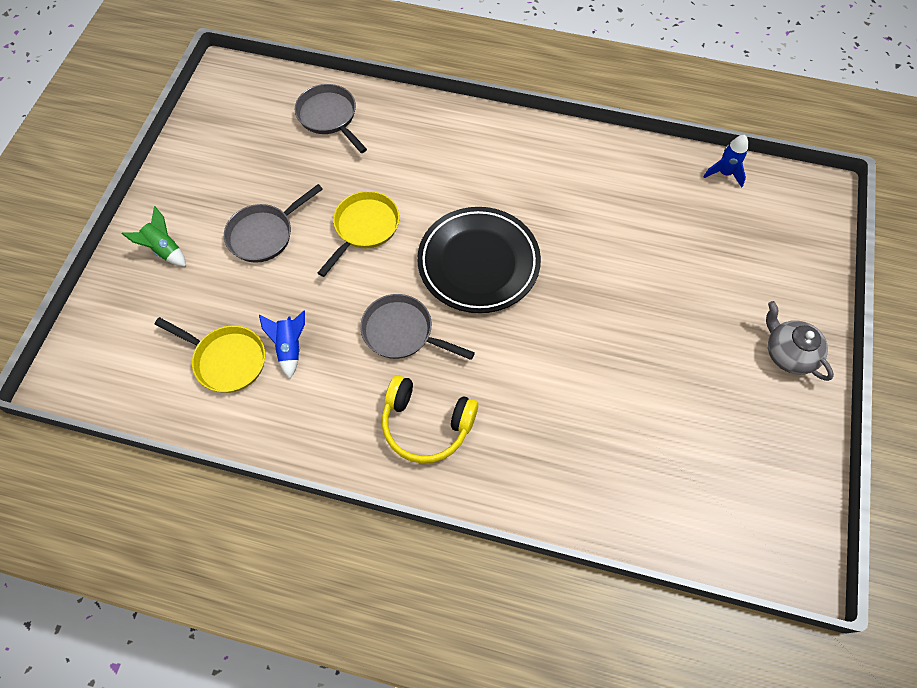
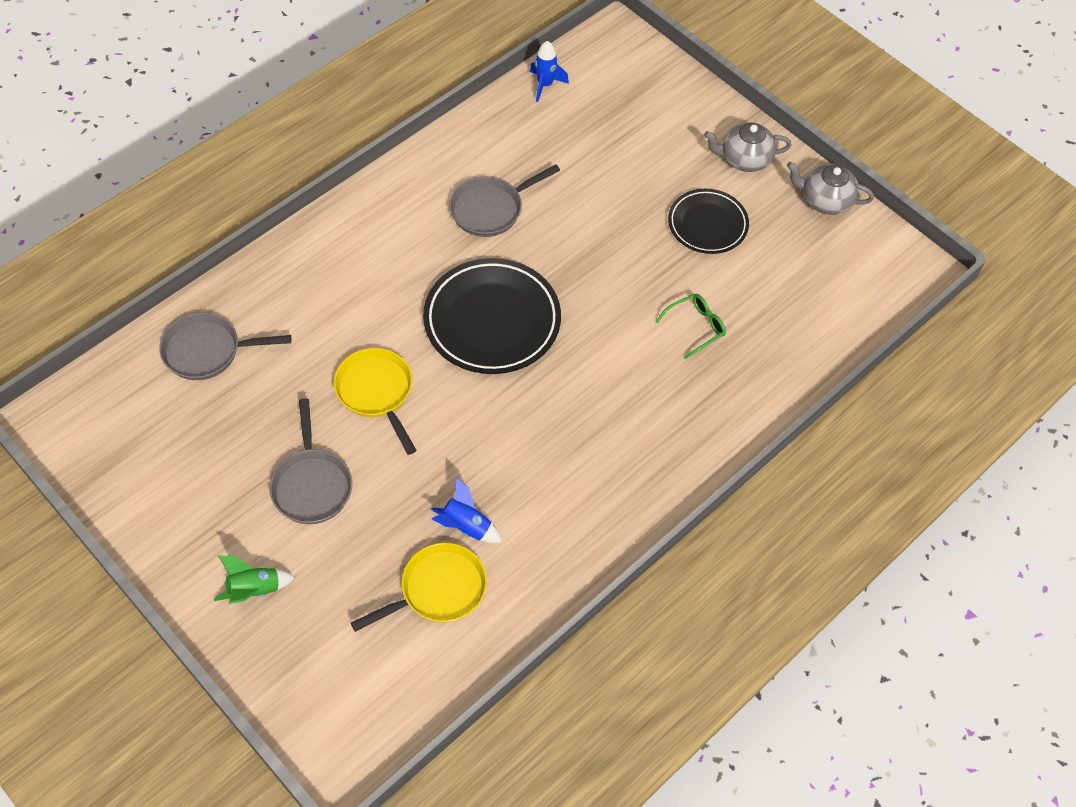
camera: 60 degrees left, 5 degrees down
(402, 332) = (519, 422): grey pan -> grey pan (490, 209)
(426, 425) = (628, 454): yellow headphones -> none
(584, 409) = (695, 327): none -> green glasses
(694, 362) = (707, 224): none -> black plate
(805, 444) = (825, 200): none -> grey teapot

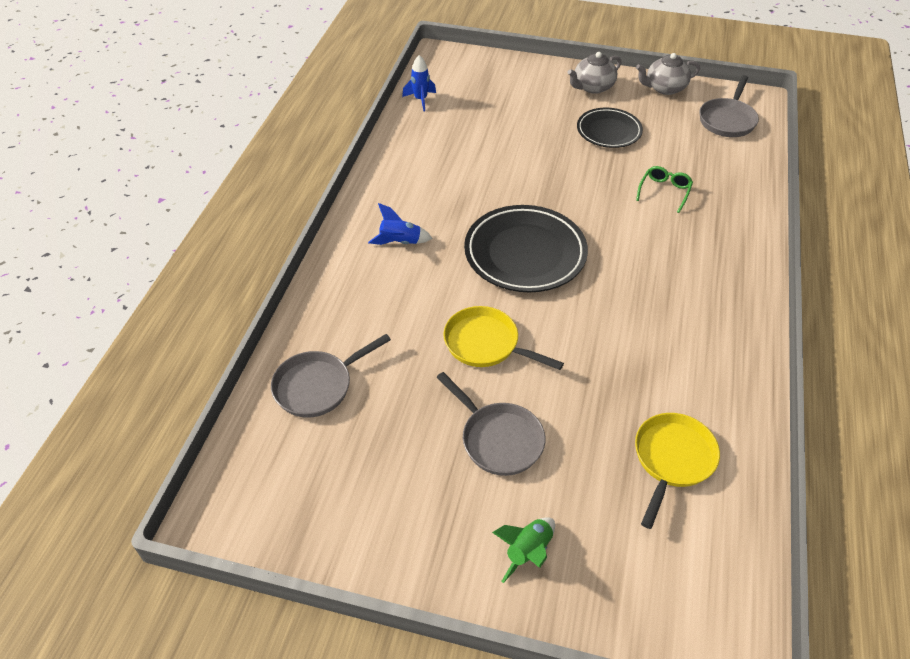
camera: 30 degrees left, 10 degrees down
(466, 526) = (645, 401): blue rocket -> blue rocket (400, 242)
(490, 209) = (454, 186): grey pan -> grey pan (727, 120)

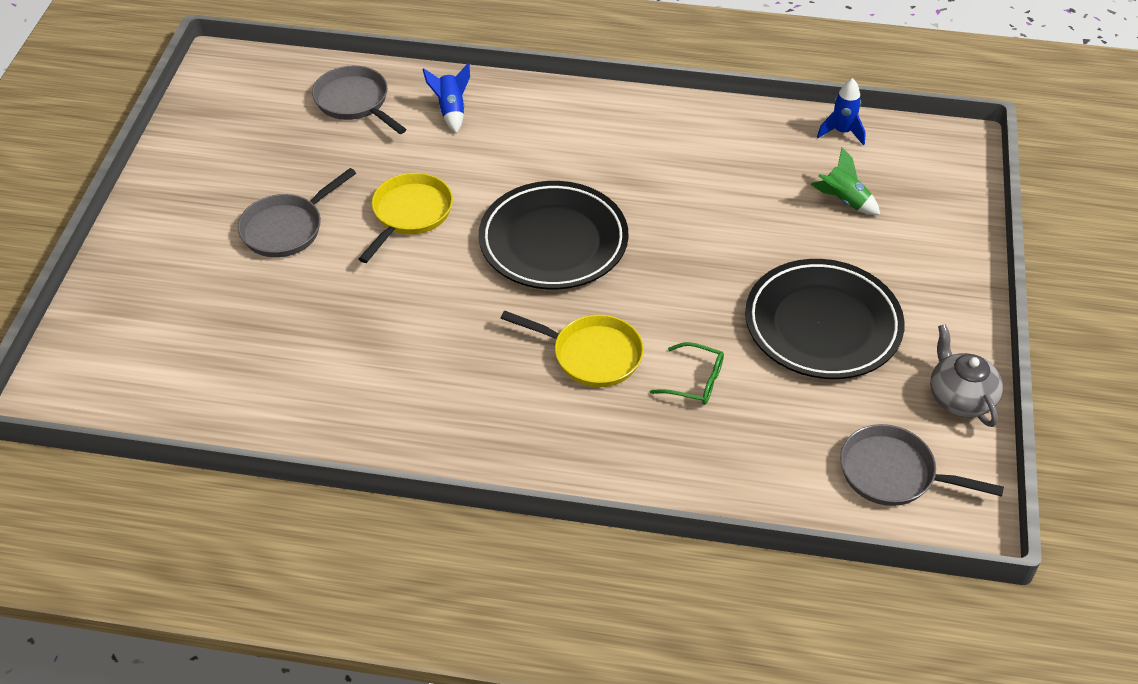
camera: 85 degrees right, 0 degrees up
(400, 242) = (560, 138): blue rocket -> blue rocket (451, 111)
(528, 552) = (163, 252): green rocket -> green rocket (844, 201)
(592, 87) = (932, 309): grey teapot -> none
(608, 131) = (822, 325): black plate -> black plate, size x1.62
(672, 460) = (253, 361): yellow pan -> yellow pan (591, 355)

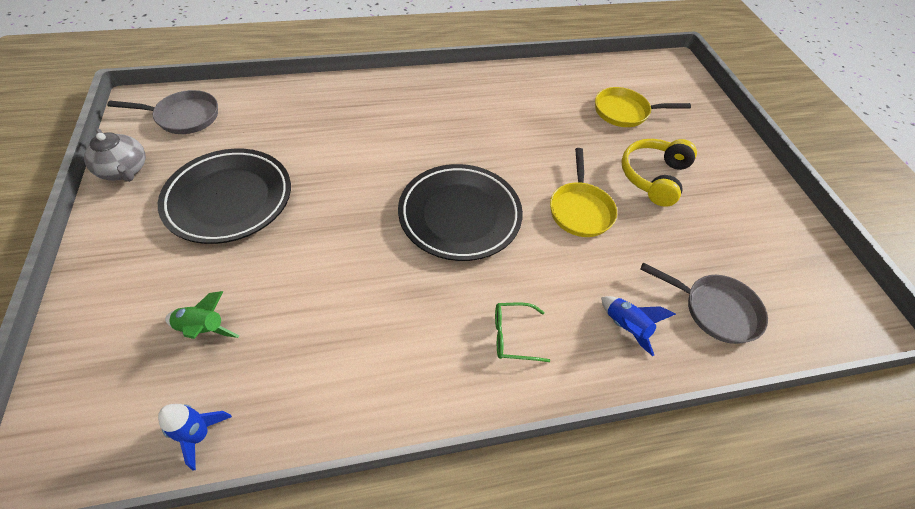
camera: 155 degrees right, 5 degrees up
(286, 228) = (653, 177): grey pan -> yellow headphones
(591, 355) = (396, 142): yellow pan -> yellow pan (624, 112)
(695, 381) = (321, 141): green glasses -> green glasses (513, 336)

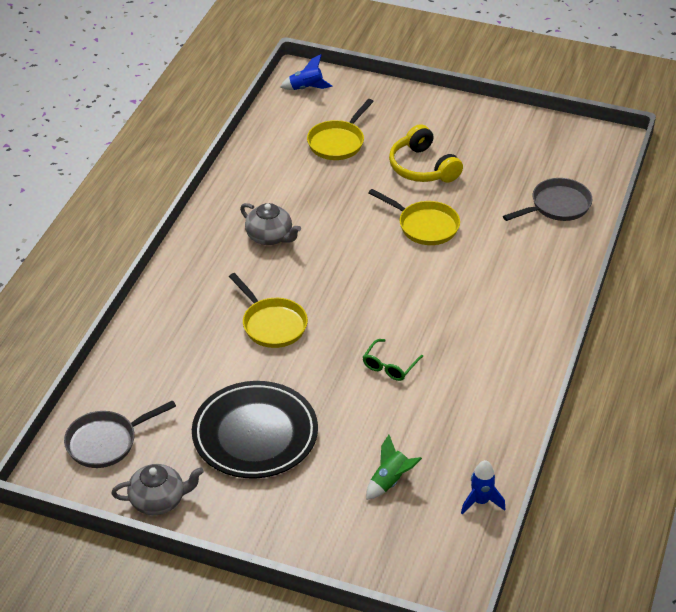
camera: 55 degrees left, 10 degrees down
(184, 117) = (106, 442): grey pan -> grey pan turned 150 degrees counterclockwise
(373, 157) = (272, 324): none -> yellow pan
(459, 215) = (380, 296): black plate -> none
(476, 116) = (270, 237): none -> grey teapot
(513, 336) = (509, 315): green glasses -> green glasses (389, 366)
(625, 327) = (540, 256): blue rocket -> blue rocket (306, 88)

